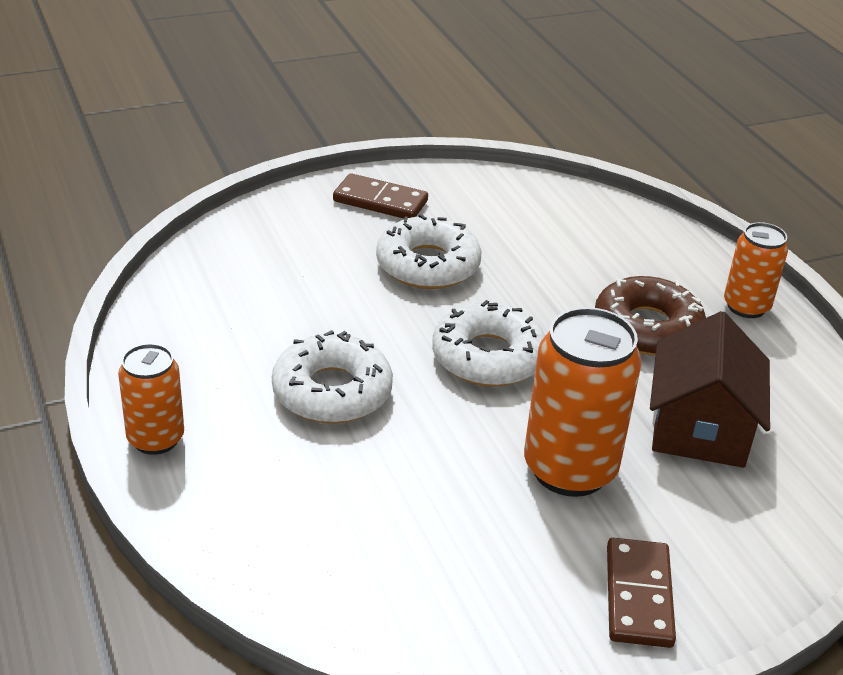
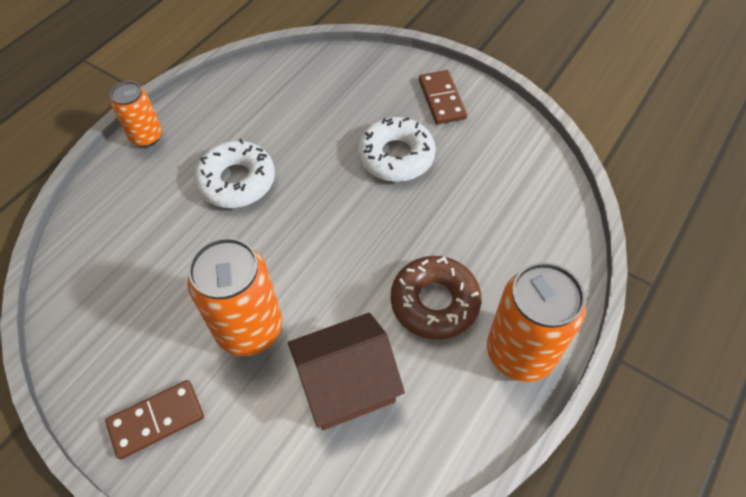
camera: 60 degrees right, 20 degrees up
(488, 357) = (327, 233): white donut -> none
(746, 306) = (520, 352): orange can -> orange can, size x1.67

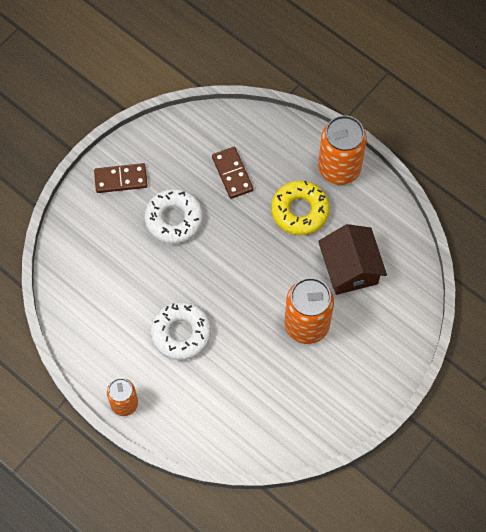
camera: 85 degrees left, 10 degrees up
(156, 420) = (363, 380): brown domino -> brown domino (232, 174)
(434, 302) = (300, 211): brown donut -> yellow donut

